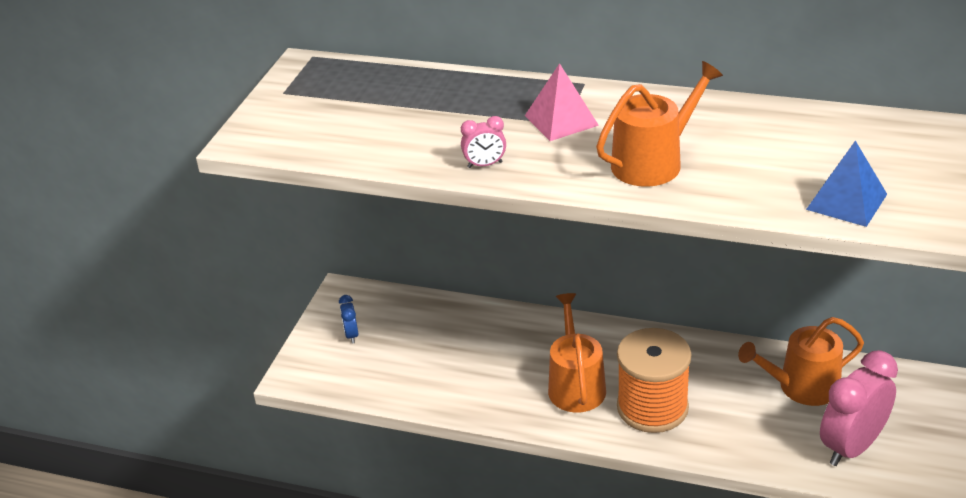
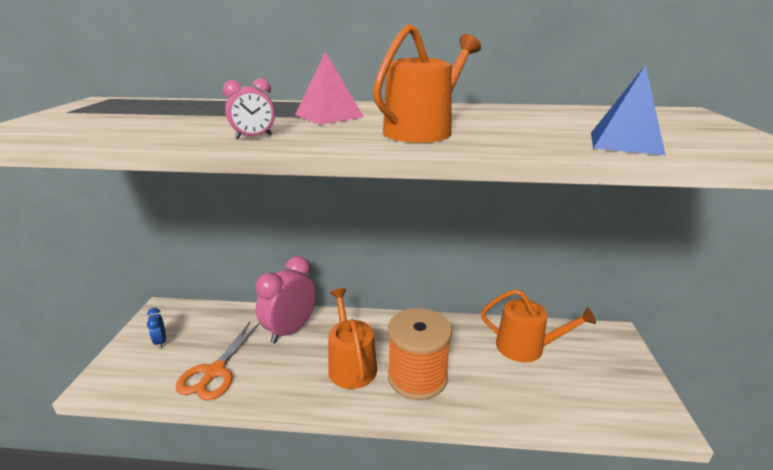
camera: 15 degrees left, 10 degrees down
(418, 377) = (214, 372): none -> orange scissors
(801, 387) = (526, 347): orange watering can -> orange watering can turned 135 degrees counterclockwise
(852, 447) = (587, 393): pink clock -> pink clock (290, 330)

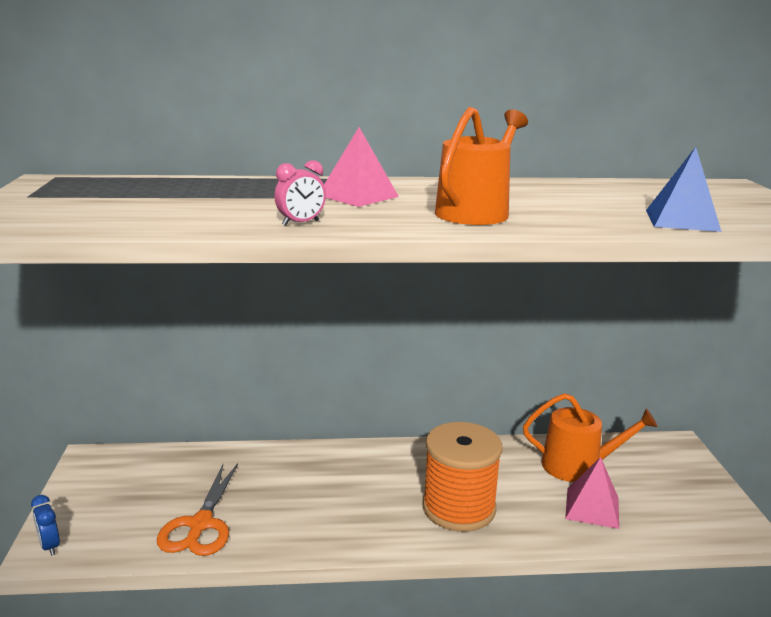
camera: 10 degrees left, 5 degrees down
(160, 342) = (109, 497): blue clock -> blue clock (49, 546)
(290, 330) = (281, 470): pink clock -> none
(351, 364) = (373, 502): orange watering can -> none
(530, 388) = (592, 508): none -> pink pyramid

